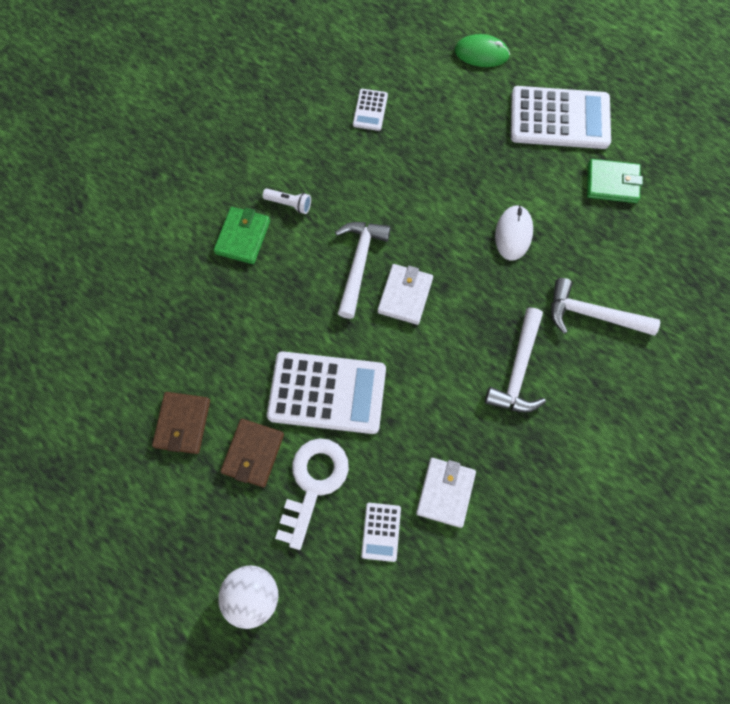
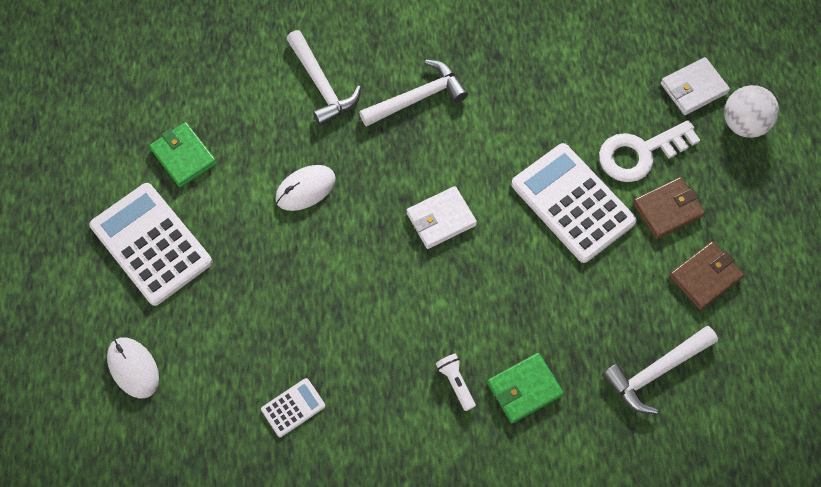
camera: 135 degrees left, 5 degrees down
(359, 263) = (450, 276): white hammer -> white hammer (655, 372)
(381, 532) = (620, 87): white calculator -> none
(445, 492) = (552, 72): white wallet -> white wallet (693, 88)
(481, 53) = (133, 368): green mouse -> white mouse

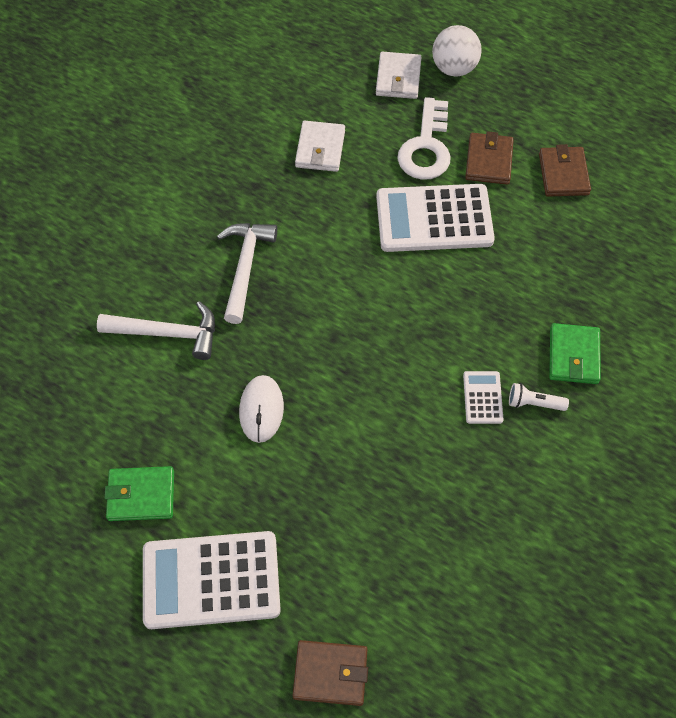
camera: 55 degrees left, 5 degrees down
(133, 368) = (330, 673): white mouse -> brown wallet
(293, 407) = (469, 549): white calculator -> white calculator (482, 397)
(441, 219) = (375, 321): white wallet -> white wallet (320, 149)
(655, 372) = (620, 256): white hammer -> none

